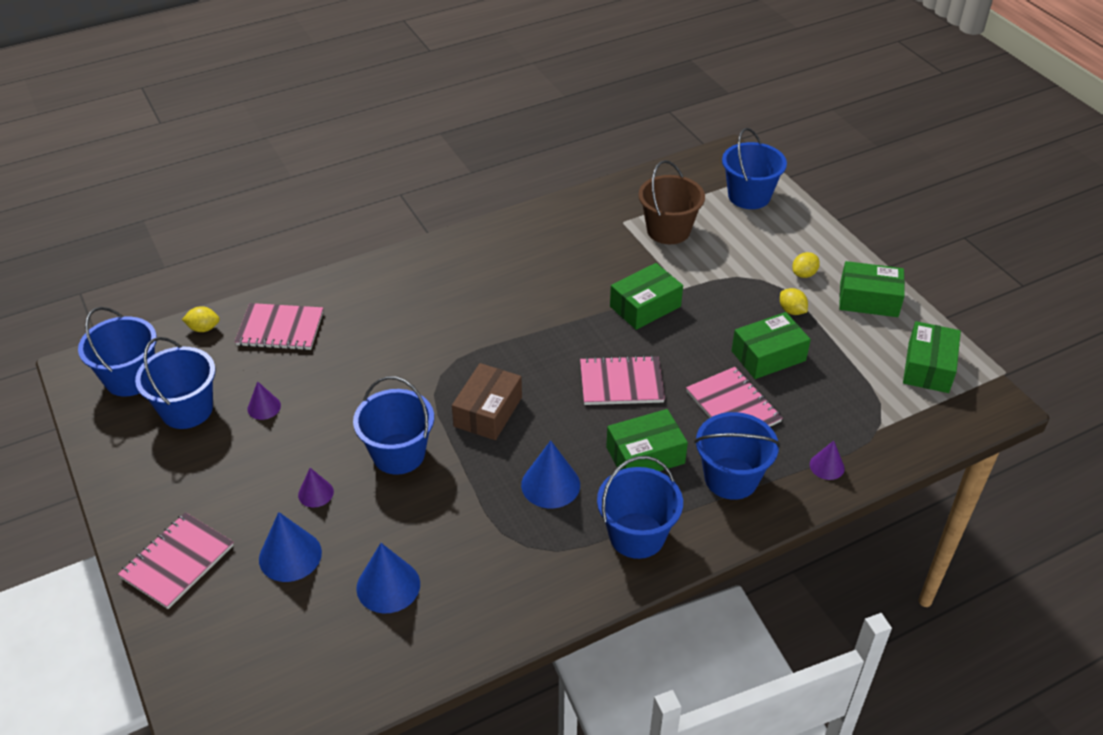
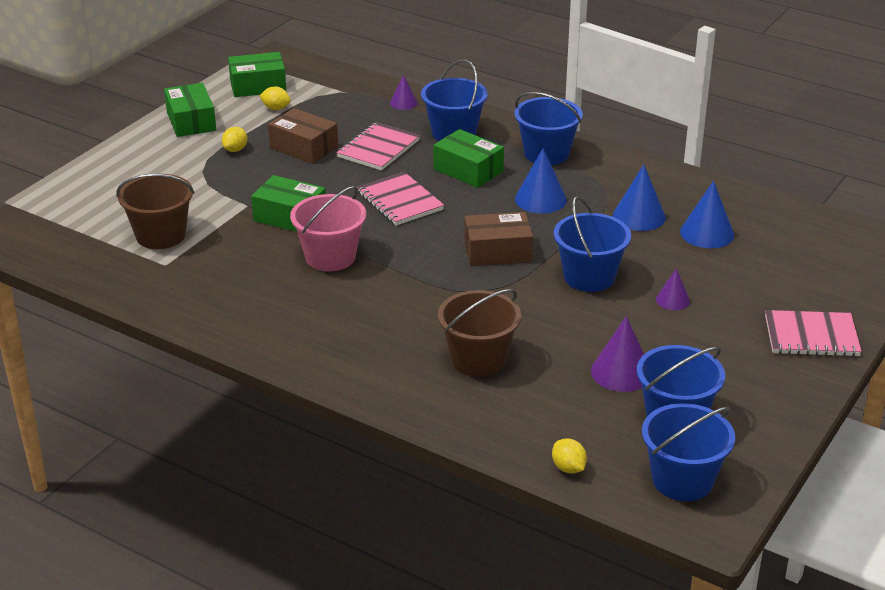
camera: 120 degrees left, 10 degrees down
(264, 407) = (621, 372): purple cone -> purple cone, size x1.69
(280, 329) = (517, 413): pink notebook -> none
(290, 555) = (738, 286): blue cone -> blue cone (639, 216)
(357, 336) = (478, 359): none -> brown bucket
(563, 308) = (330, 257): none -> pink bucket
(749, 196) = (68, 207): blue bucket -> none
(768, 356) = (304, 147): green box -> brown box
(804, 274) = (178, 154): yellow lemon -> yellow lemon (276, 108)

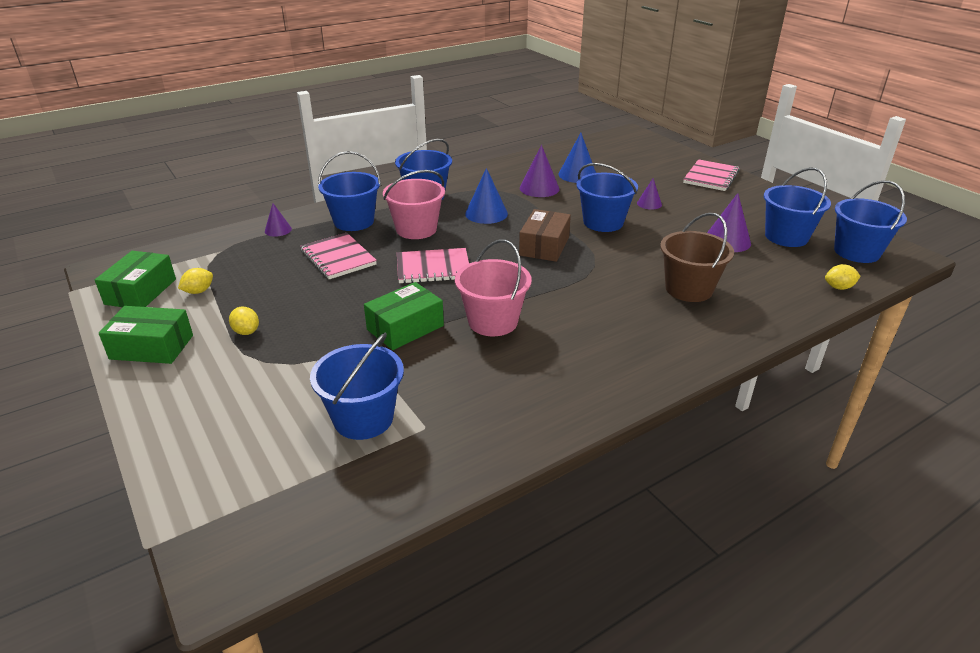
camera: 65 degrees left, 0 degrees up
(160, 235) = (363, 418): brown bucket -> blue bucket
(304, 147) = (291, 293): brown box -> none
(468, 170) = (416, 229): green box -> pink bucket
(639, 216) = (539, 188): blue cone -> purple cone

